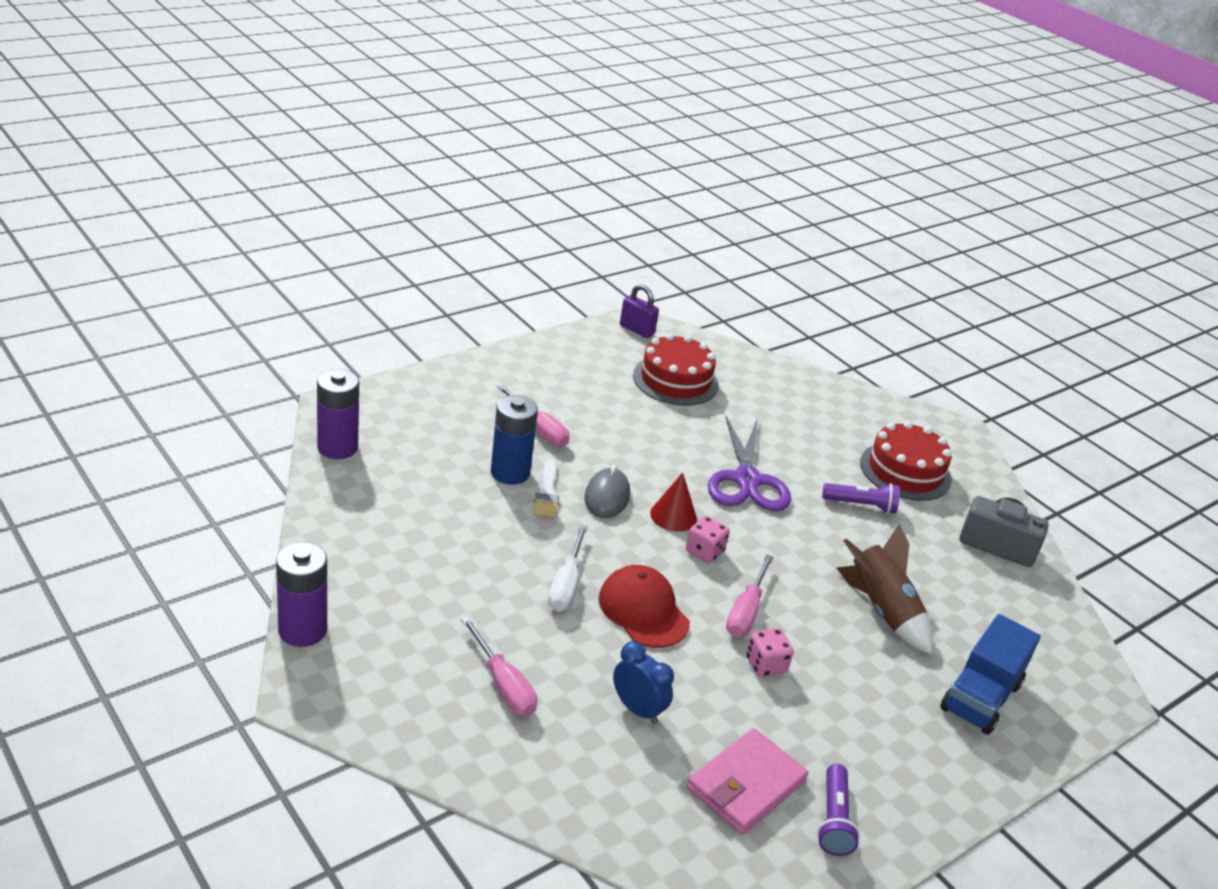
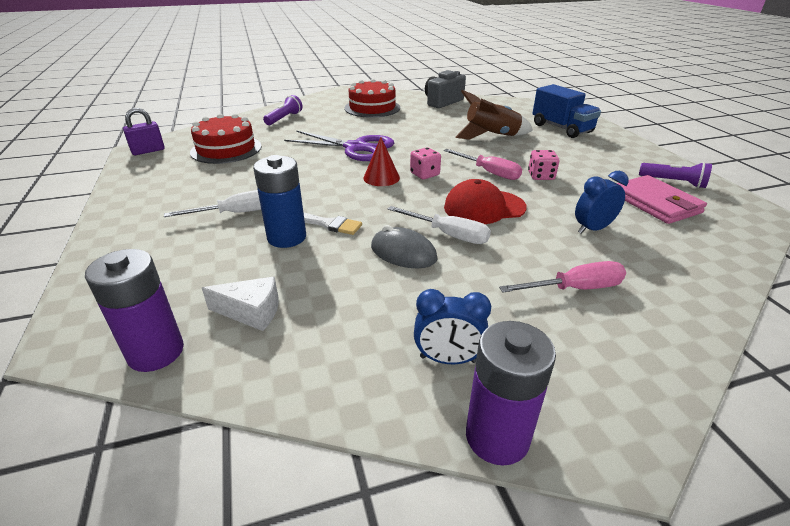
camera: 65 degrees left, 0 degrees up
(374, 599) = (448, 359): none -> blue clock
(395, 480) = (251, 312): none -> white cheese
(538, 429) = (236, 213): pink screwdriver -> white screwdriver
(607, 497) = (346, 198): grey mouse -> grey mouse (403, 253)
(861, 505) = (397, 123): purple flashlight -> purple flashlight (284, 118)

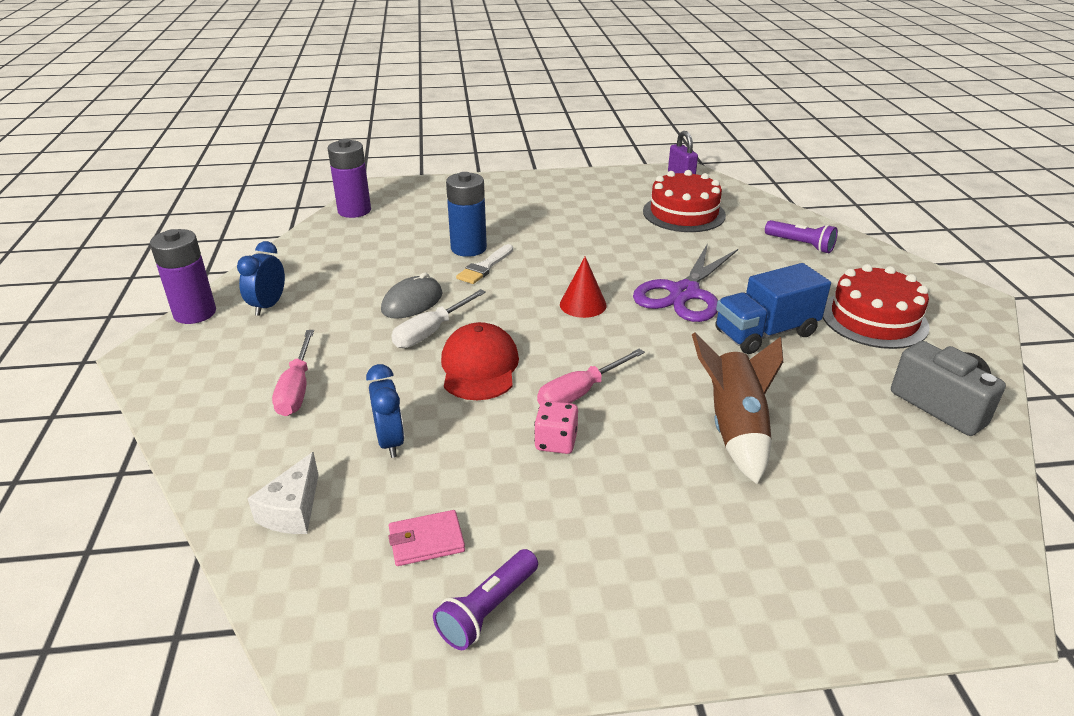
camera: 100 degrees right, 0 degrees up
(236, 213) = (524, 225): white screwdriver -> none
(251, 312) = (373, 237): white cheese -> white cheese (292, 510)
(424, 174) = (586, 337): pink dice -> none
(561, 128) = (790, 547): blue truck -> blue truck (765, 333)
(655, 203) = (426, 541): pink wallet -> pink wallet, size x0.58

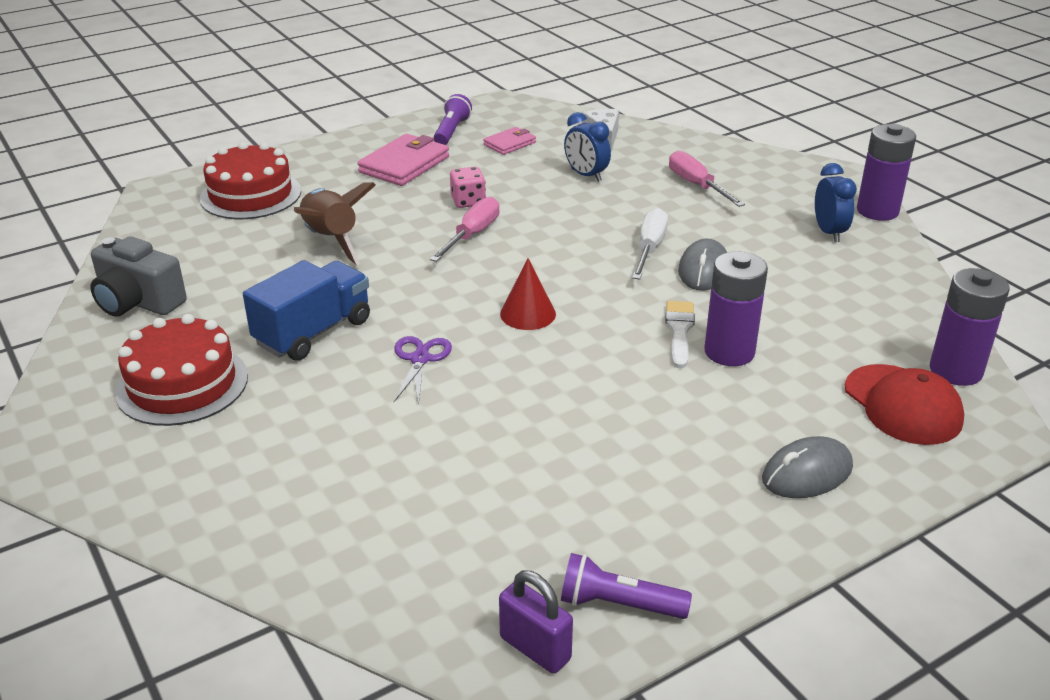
camera: 155 degrees right, 0 degrees up
(468, 248) = (729, 352): blue battery -> purple battery
(479, 367) = (574, 232): red cap -> red cap (902, 405)
(501, 194) = (807, 473): none -> grey mouse
(601, 542) = (404, 164): none -> pink wallet
(684, 213) = (481, 520): red cake -> red cake (250, 195)
(684, 293) = (420, 359): purple scissors -> purple scissors, size x0.53
(800, 245) = (272, 497): purple flashlight -> purple flashlight (619, 604)

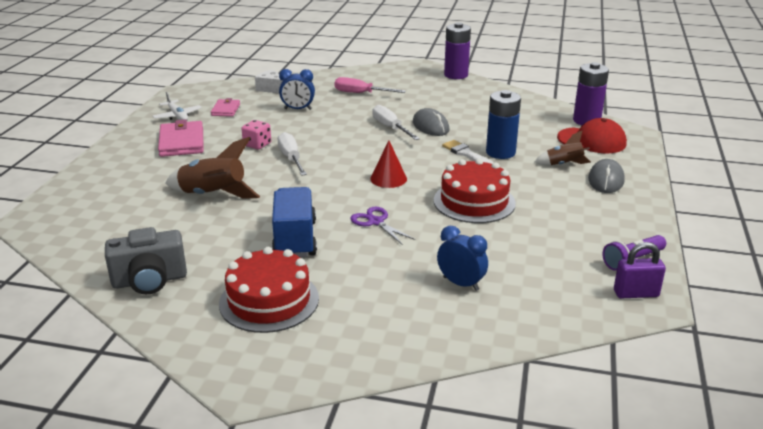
camera: 45 degrees left, 5 degrees down
(250, 195) = (108, 196): red cake -> red cake (474, 201)
(451, 131) = (177, 116): purple flashlight -> white plane
(472, 235) = (291, 158): pink screwdriver -> white screwdriver
(729, 352) = (500, 152): purple battery -> blue battery
(787, 416) = (563, 164): none -> brown rocket
(829, 232) = (452, 90): blue clock -> blue clock (461, 284)

